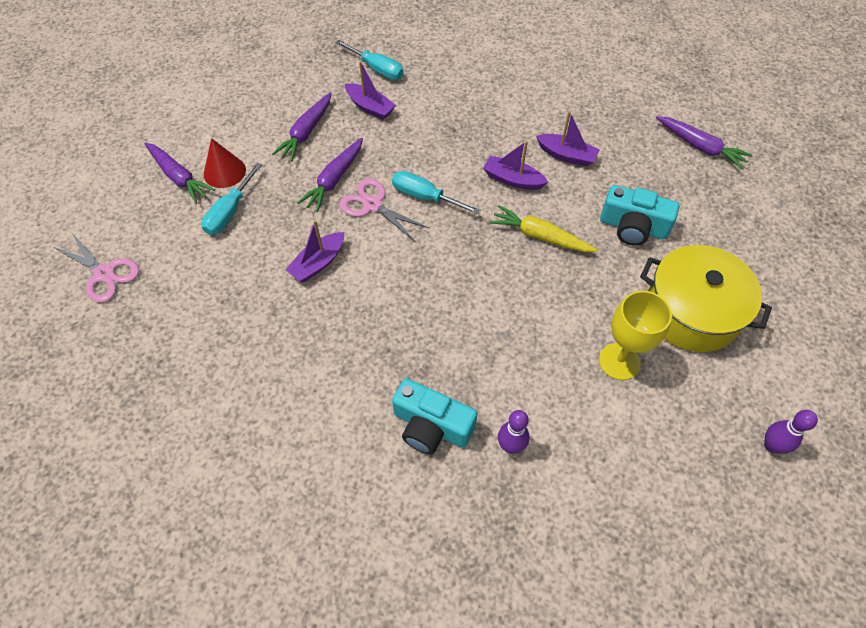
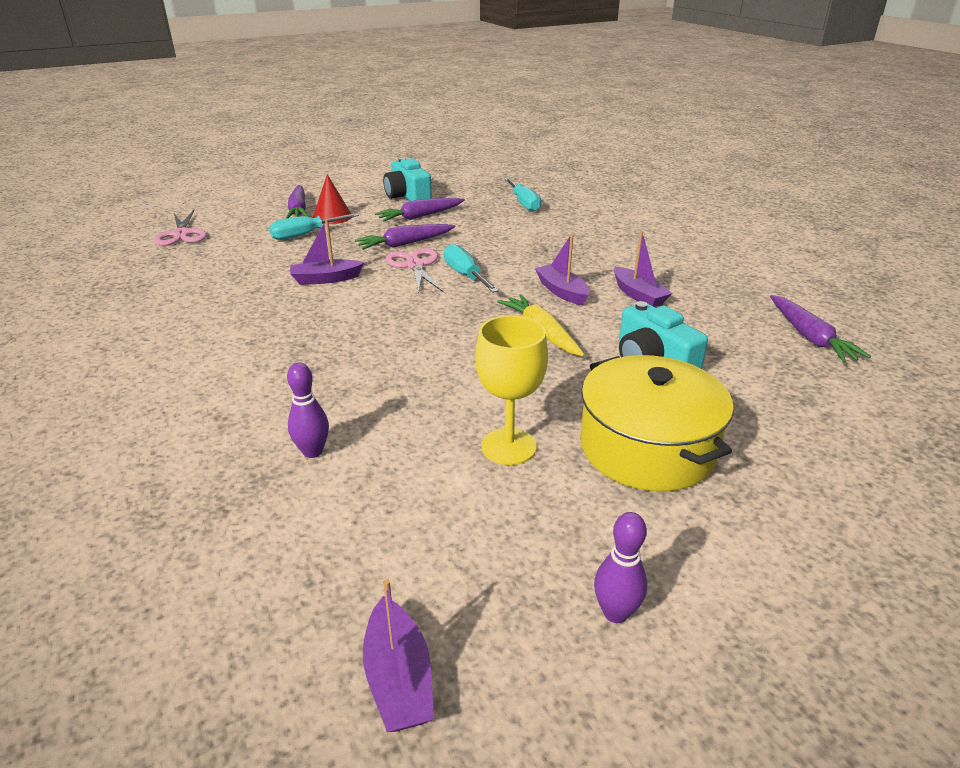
camera: 35 degrees right, 25 degrees down
(370, 107) = (489, 219): purple boat -> purple boat (398, 678)
(431, 426) = (265, 404): turquoise camera -> turquoise camera (407, 196)

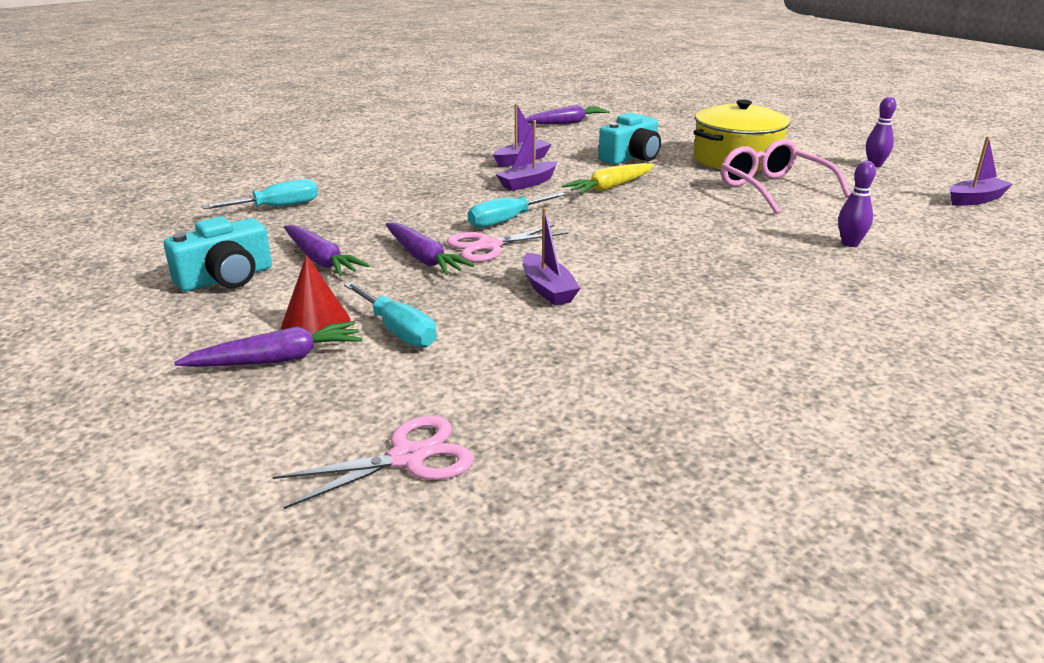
camera: 100 degrees left, 5 degrees down
(508, 446) = (774, 189): yellow goblet -> pink glasses

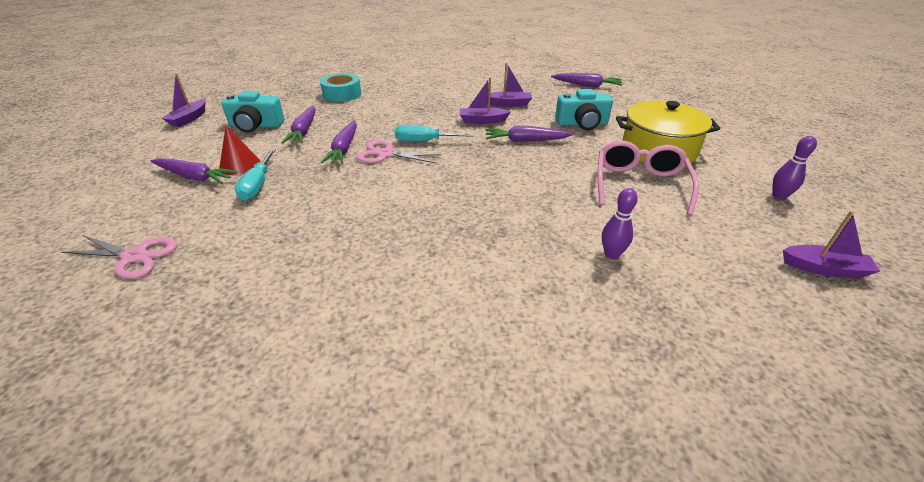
camera: 40 degrees right, 10 degrees up
(277, 207) = (342, 94): turquoise screwdriver -> turquoise tape
(547, 289) = (361, 194): purple boat -> purple boat (189, 119)
(610, 187) = (525, 141): yellow carrot -> purple carrot

